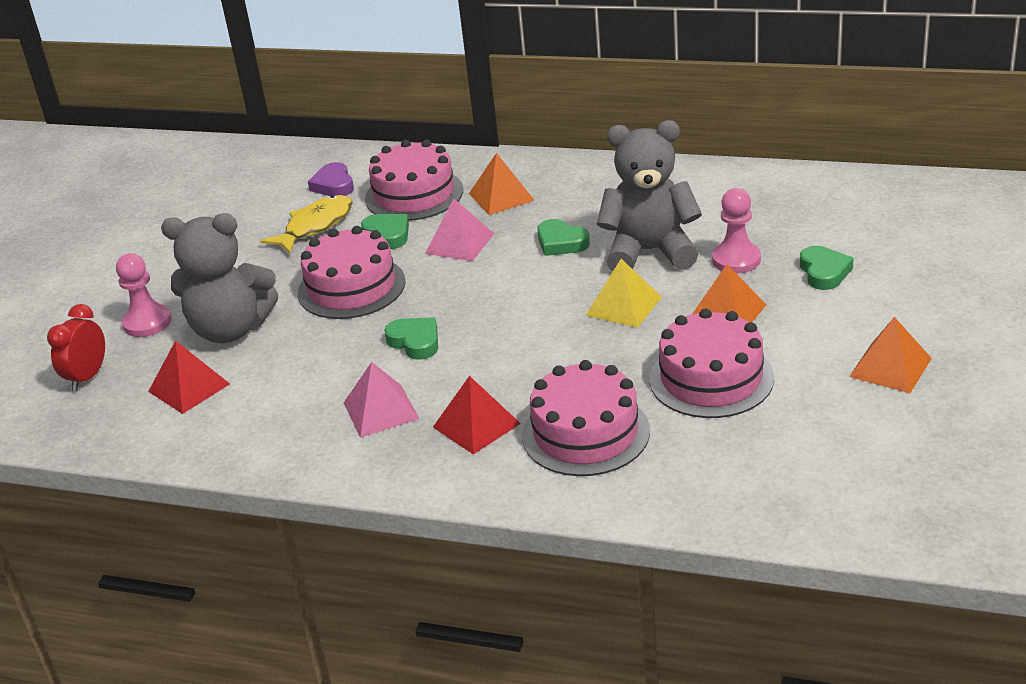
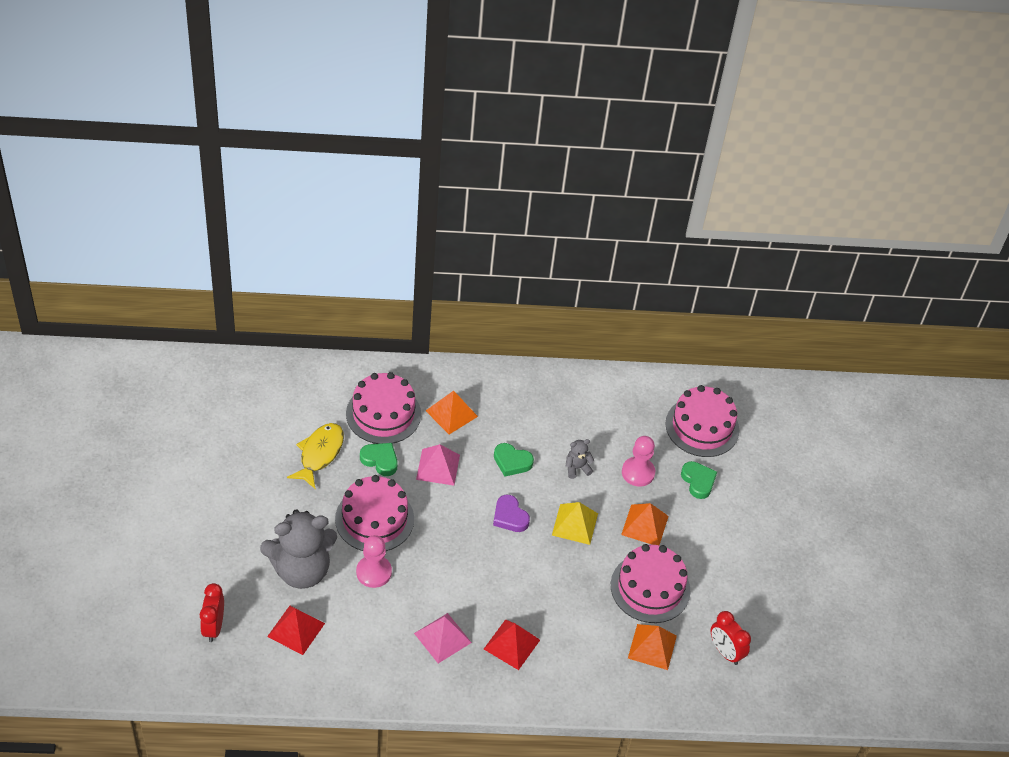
camera: 25 degrees left, 15 degrees up
(147, 322) = (233, 567): pink pawn -> pink pawn (374, 572)
(333, 185) = (315, 405): purple heart -> purple heart (509, 517)
(415, 342) = (442, 571): green heart -> none
(585, 433) = (584, 644): pink cake -> pink cake (702, 427)
(649, 252) = (577, 468): grey teddy bear -> grey teddy bear, size x0.42
(808, 460) = (725, 652): none -> red clock
(890, 367) = (757, 567): orange pyramid -> orange pyramid (652, 646)

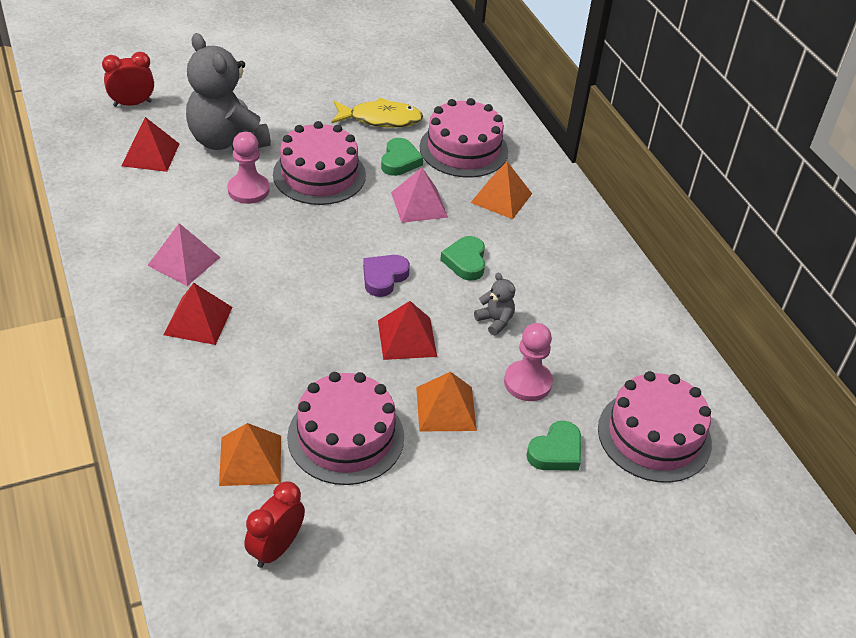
camera: 70 degrees right, 5 degrees down
(575, 524) = (407, 338): yellow pyramid -> red pyramid

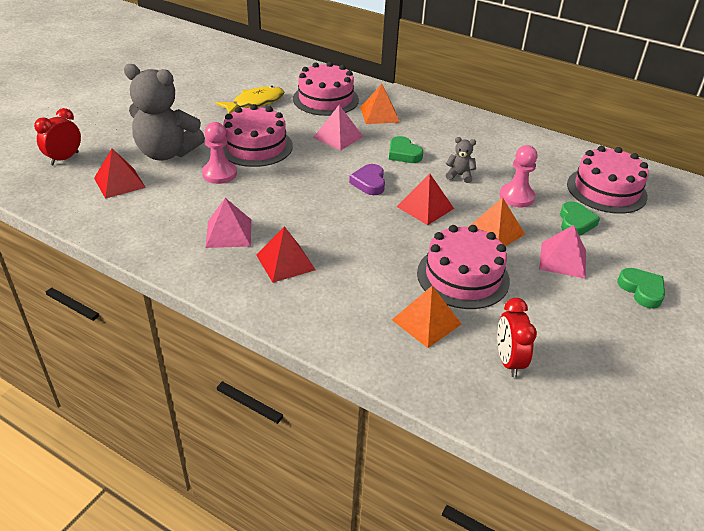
camera: 35 degrees left, 5 degrees down
(400, 161) = (296, 119): green heart -> green heart (641, 290)
(479, 484) = (563, 259): none -> pink pyramid

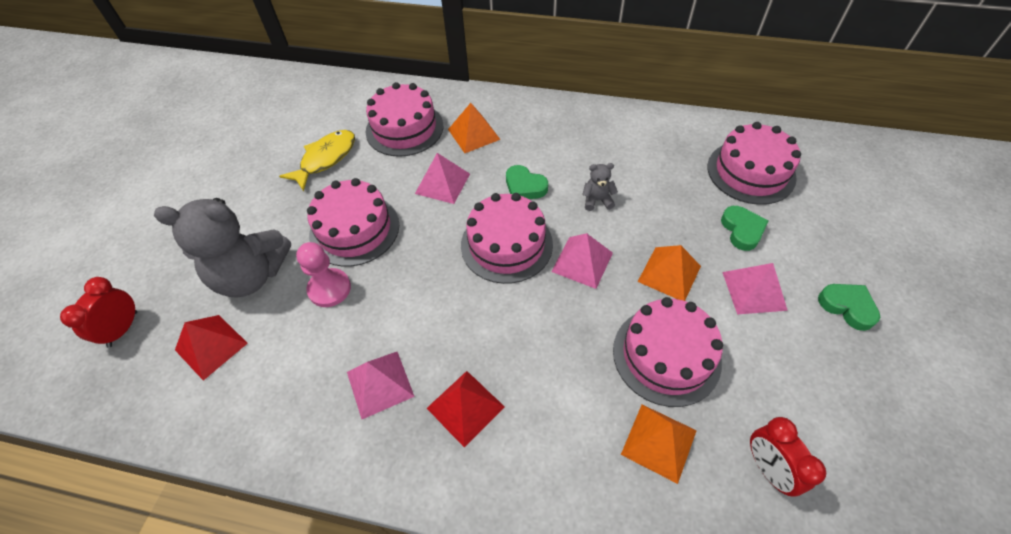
camera: 15 degrees left, 15 degrees up
(369, 183) = (506, 244): purple heart -> pink cake
(425, 207) = (582, 262): red pyramid -> pink pyramid
(516, 197) = (668, 212): pink pawn -> none

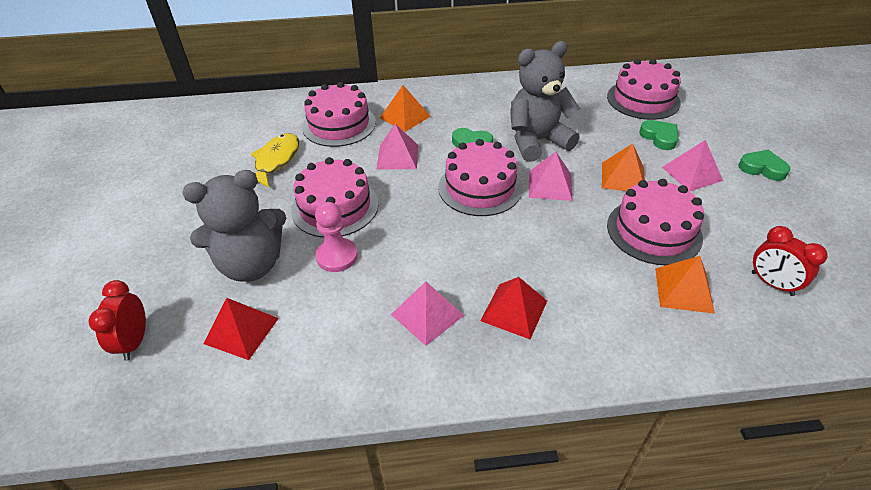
camera: 20 degrees left, 10 degrees down
(597, 200) = (537, 141): grey teddy bear -> grey teddy bear, size x2.39

